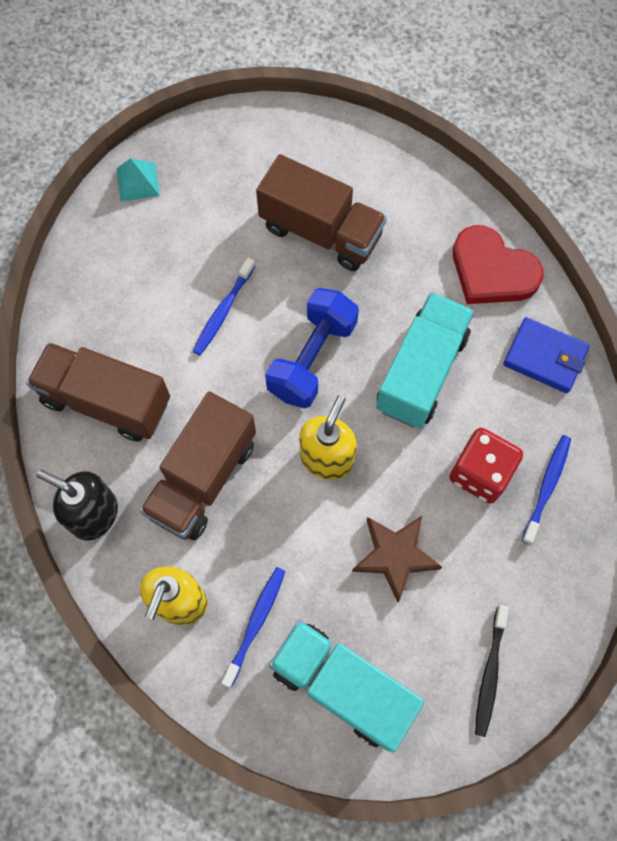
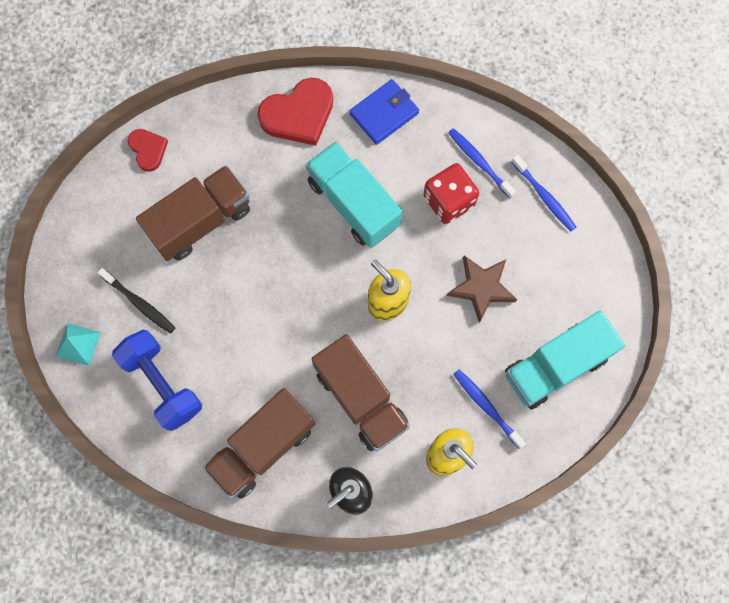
camera: 65 degrees left, 5 degrees up
(223, 311) = (231, 325): blue toothbrush -> blue toothbrush (544, 196)
(312, 358) = (304, 276): blue dumbbell -> blue dumbbell (162, 384)
(371, 149) = (148, 150): none -> red heart
(490, 673) = (588, 264): black toothbrush -> black toothbrush (139, 303)

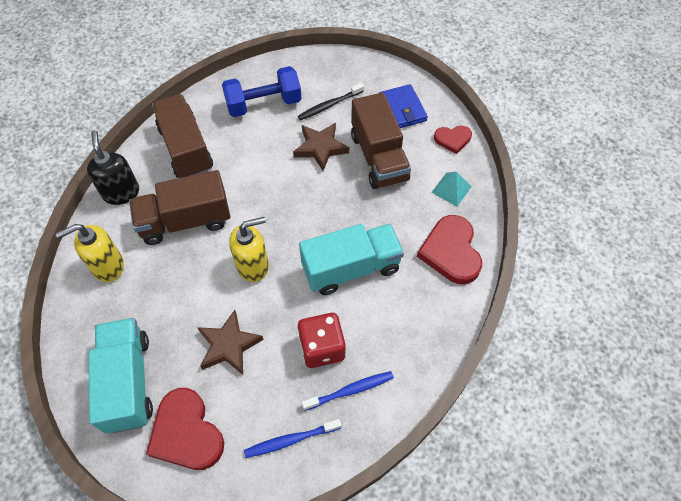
camera: 110 degrees right, 15 degrees down
(78, 344) = (315, 66): turquoise pyramid -> turquoise pyramid (451, 189)
(208, 290) = (320, 148): none -> brown star
(384, 113) = (430, 322): blue wallet -> blue wallet (402, 109)
(487, 407) = (126, 310): blue toothbrush -> none
(577, 289) = (186, 433): none -> red heart

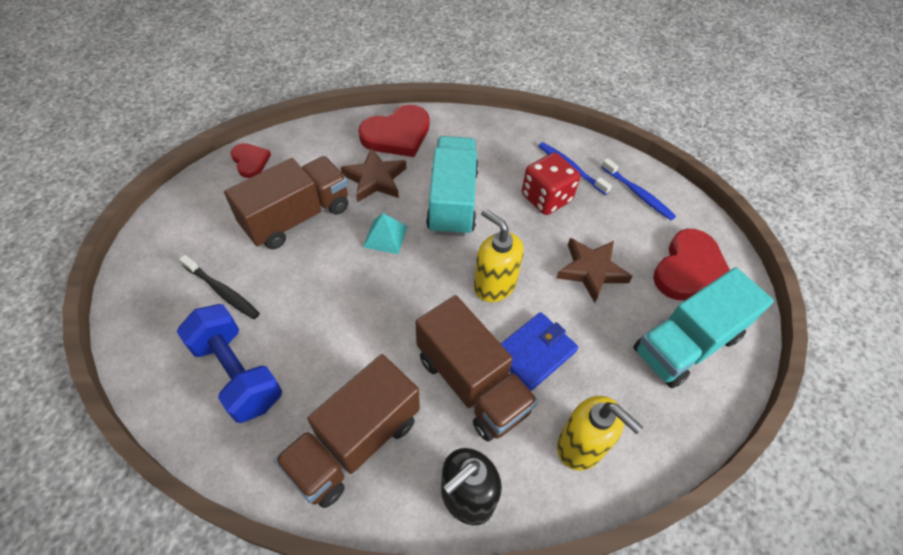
camera: 115 degrees left, 5 degrees down
(320, 148) = (300, 277): brown star -> brown star (375, 179)
(351, 268) = (452, 201): turquoise truck -> turquoise truck turned 45 degrees clockwise
(402, 109) = (212, 215): blue wallet -> blue wallet (534, 352)
(451, 189) = (321, 149): turquoise pyramid -> turquoise pyramid (385, 236)

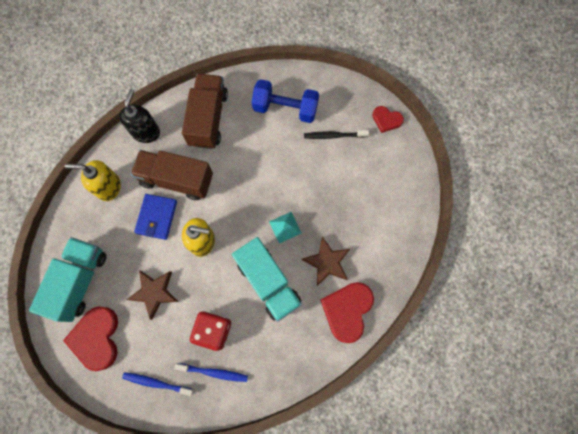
camera: 145 degrees right, 20 degrees up
(250, 161) = (410, 217): red heart -> red heart (386, 120)
(297, 217) = (343, 202): brown truck -> none

